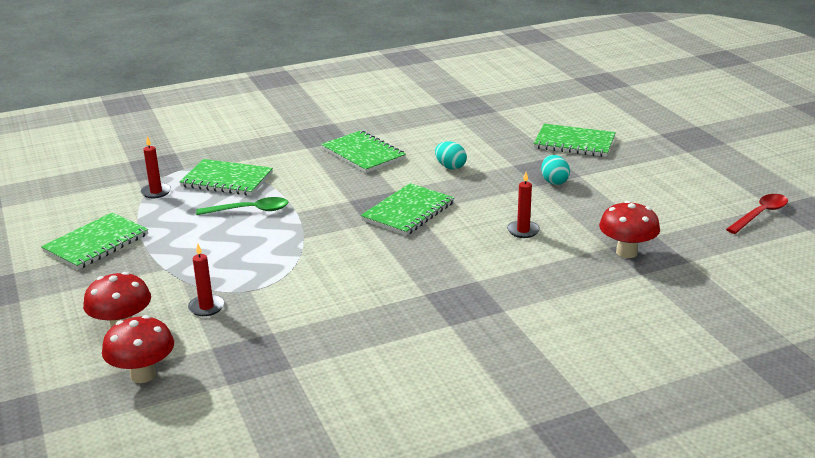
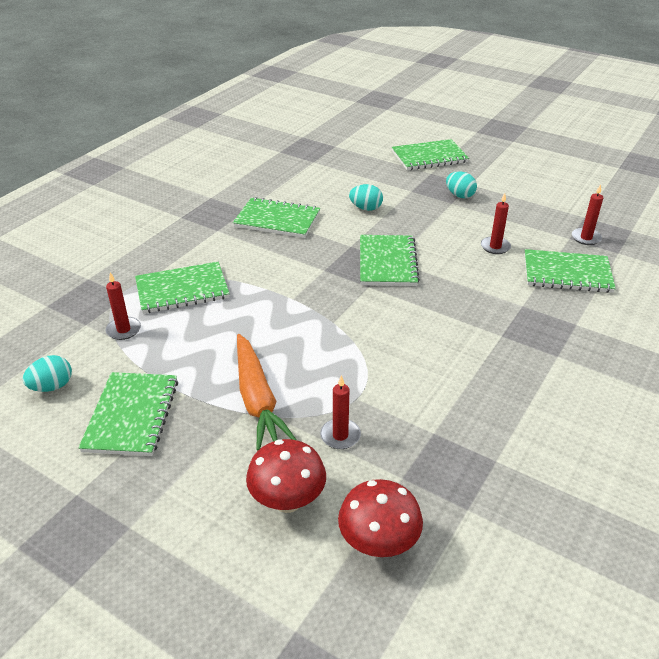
camera: 35 degrees left, 10 degrees up
(73, 210) = (52, 386): none -> turquoise egg
(183, 264) = (257, 399): none -> orange carrot
(249, 210) = (247, 314): green spoon -> none
(559, 272) = (567, 273): none -> green notebook
(626, 252) = (586, 238): red mushroom -> red candle
(760, 214) = (621, 176): red spoon -> none

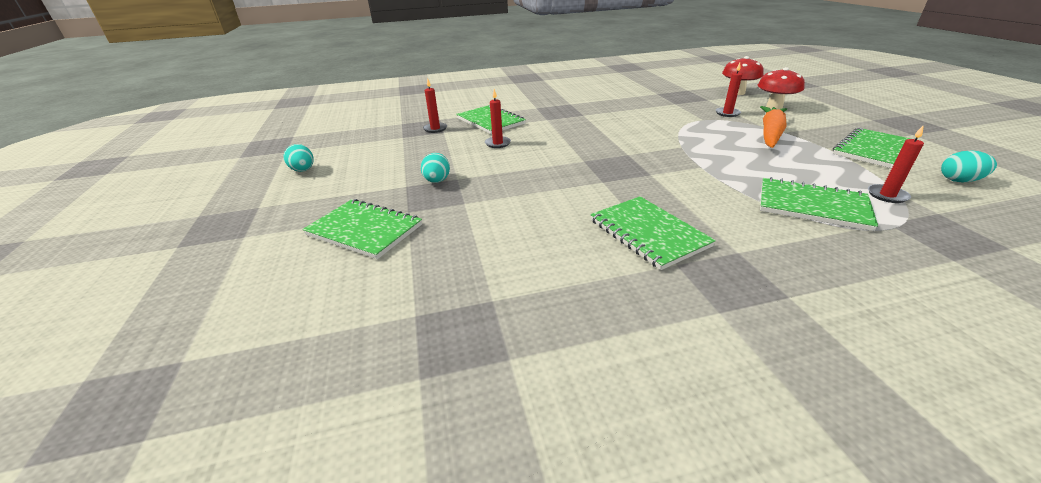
camera: 135 degrees left, 5 degrees down
(366, 208) = (537, 205): turquoise egg -> turquoise egg (303, 170)
(387, 262) = (590, 161): green notebook -> none

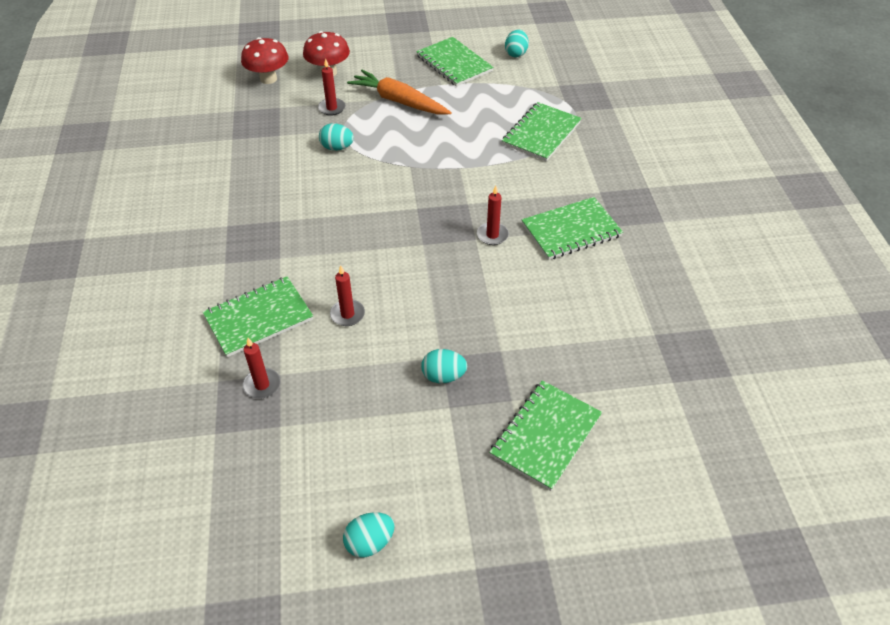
camera: 85 degrees left, 15 degrees up
(679, 120) = (337, 148): none -> turquoise egg
(887, 195) = (531, 94): red candle -> red candle (492, 235)

